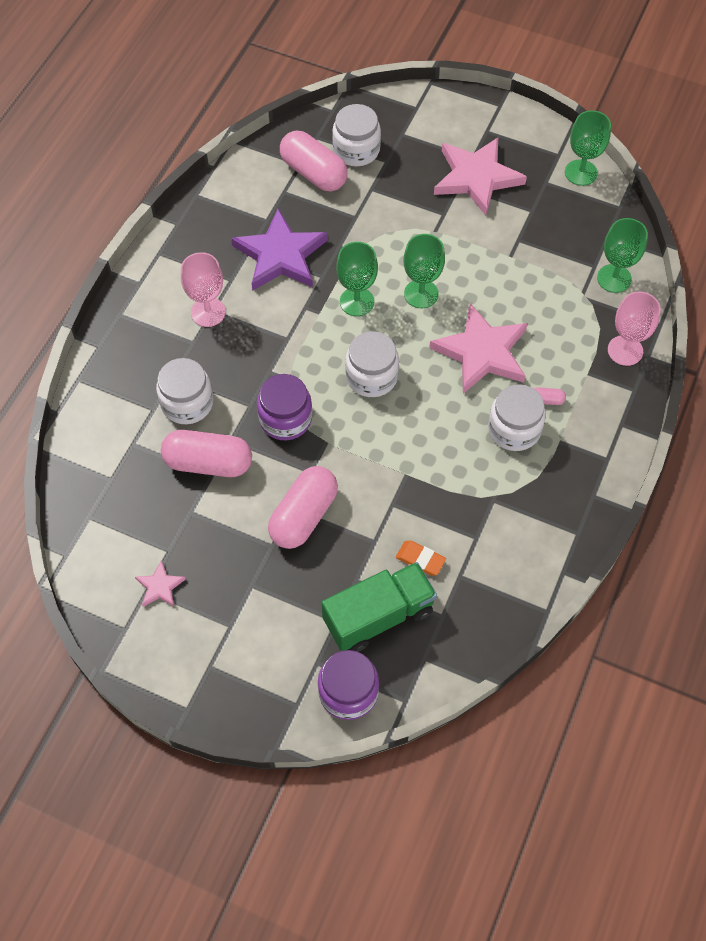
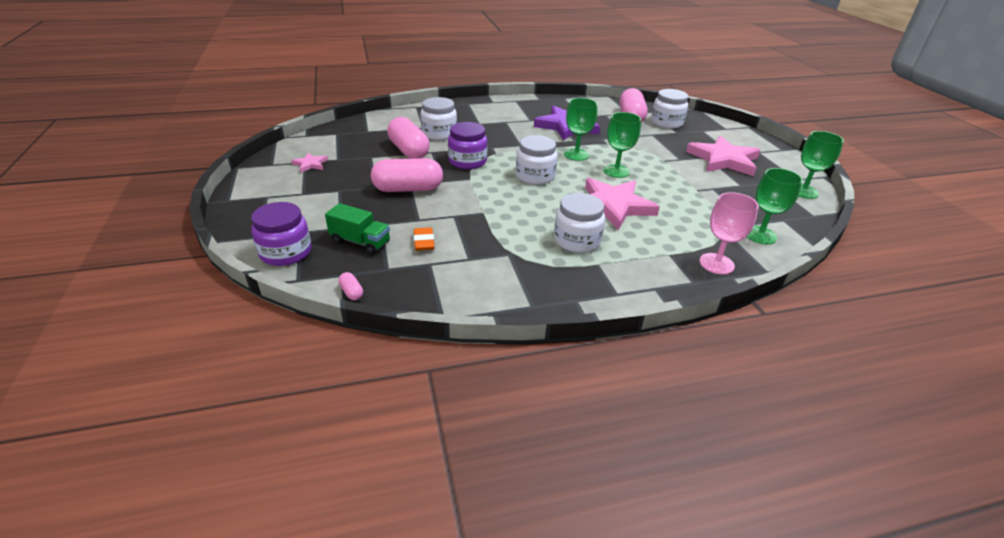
camera: 50 degrees right, 25 degrees down
(208, 312) = (502, 121): pink goblet -> none
(378, 616) = (360, 242): green truck -> green truck, size x0.65
(546, 400) = (620, 245): pink capsule -> pink capsule (351, 292)

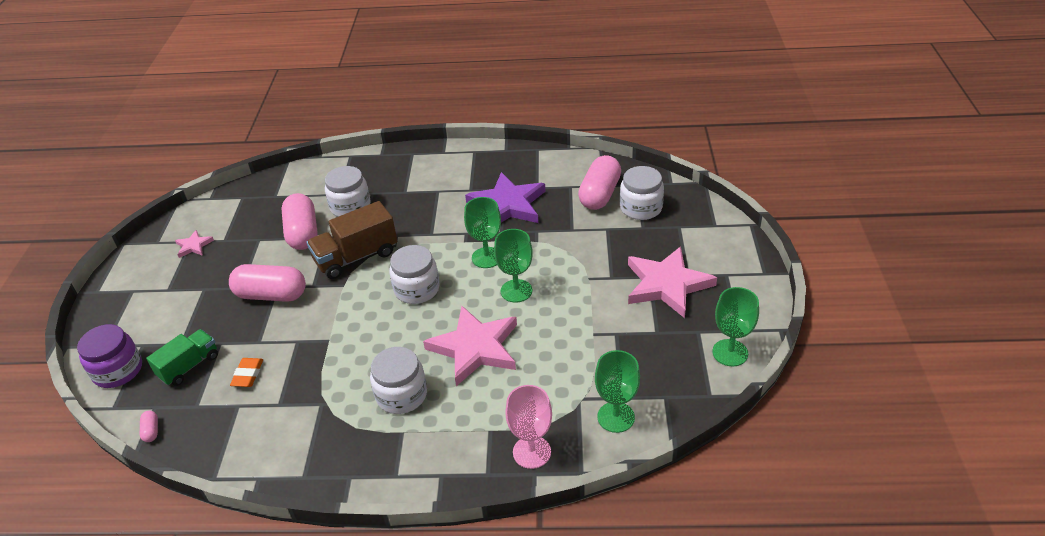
camera: 20 degrees right, 5 degrees up
(360, 242) = (189, 366): green truck -> green truck turned 90 degrees counterclockwise
(467, 161) = (356, 257): purple jar -> brown truck

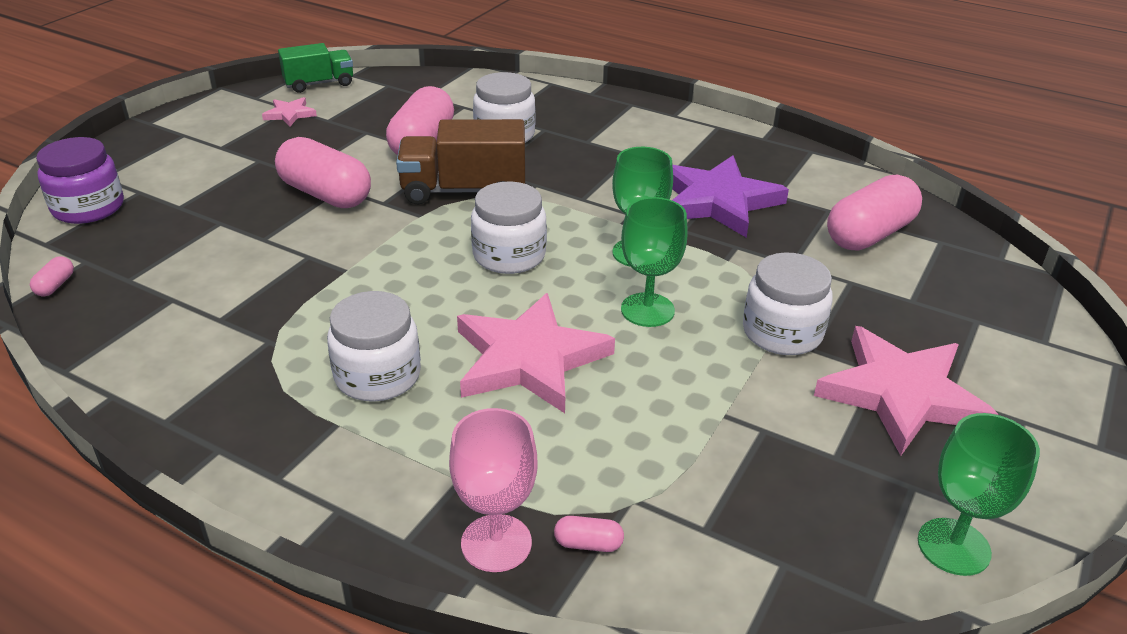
camera: 25 degrees right, 5 degrees down
(189, 366) = (163, 234): green truck -> green truck (319, 84)
(248, 375) = (216, 270): orange eraser -> none
(574, 431) = (588, 544): none -> pink capsule
(616, 417) = (673, 556): green goblet -> none
(641, 208) = (926, 274): white jar -> white jar (782, 333)

